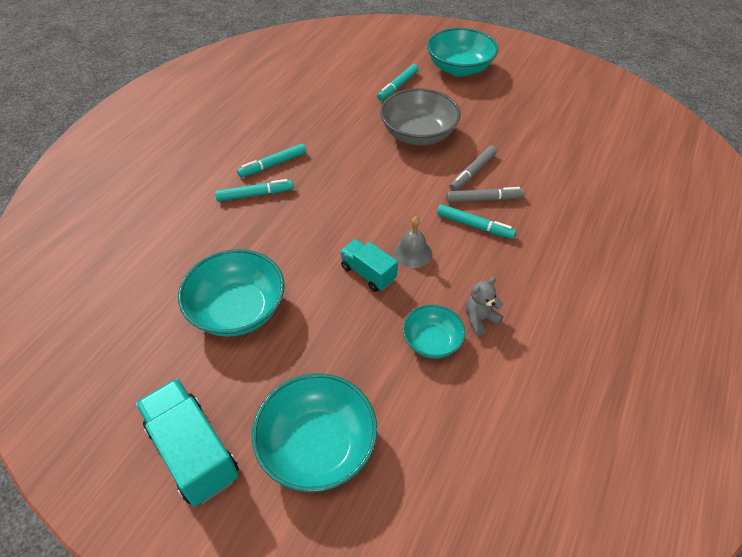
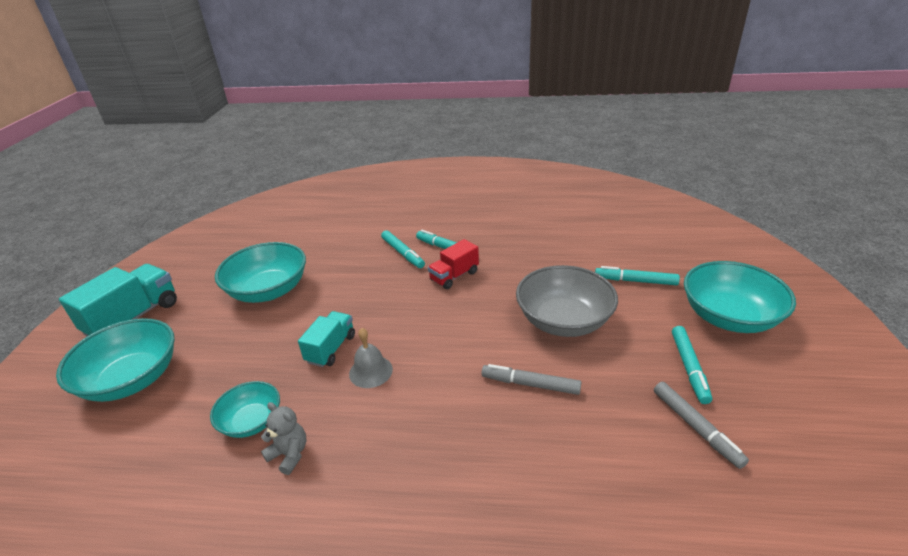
camera: 70 degrees right, 15 degrees down
(320, 172) = (454, 276): none -> red truck
(474, 225) = (436, 410): turquoise marker -> turquoise marker (689, 367)
(483, 199) = (487, 407): grey marker -> grey marker (695, 427)

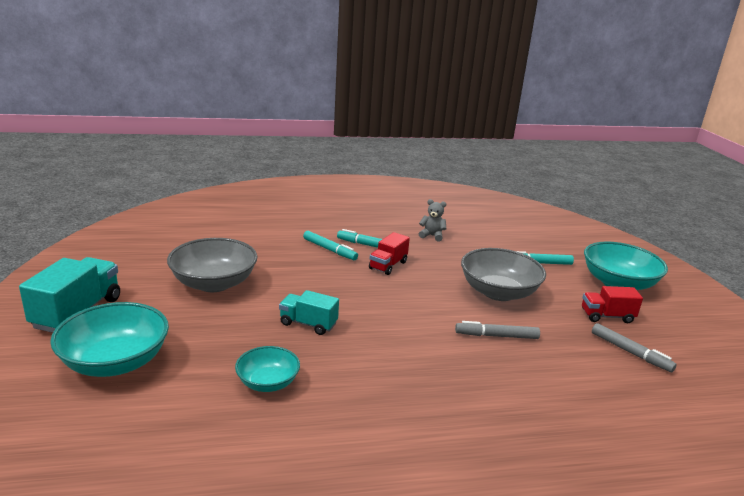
camera: 20 degrees left, 10 degrees down
(268, 290) = (214, 283): turquoise bowl -> grey bowl
(289, 454) = (320, 402): grey teddy bear -> grey teddy bear (432, 236)
(331, 348) = (308, 324): turquoise truck -> turquoise truck turned 75 degrees counterclockwise
(370, 371) = (356, 337): grey bell -> none
(689, 367) = (607, 316): turquoise marker -> red truck

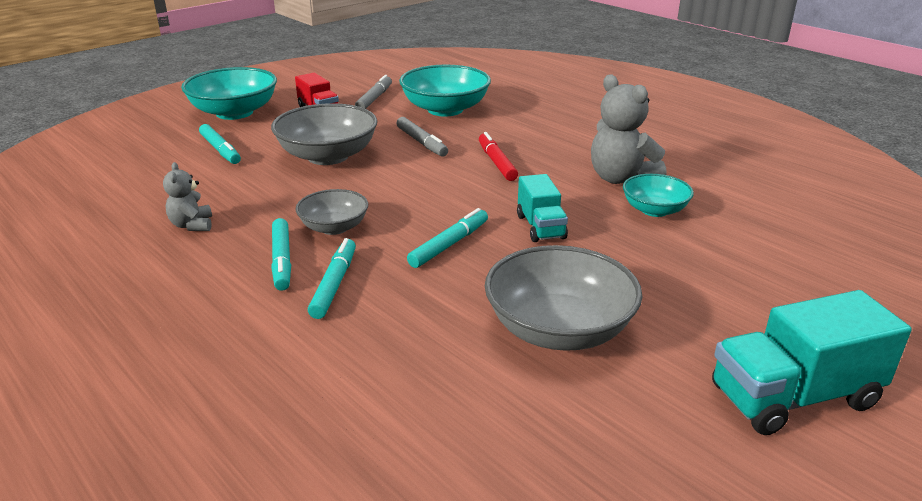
camera: 120 degrees left, 5 degrees up
(115, 362) = (784, 300): turquoise bowl -> turquoise bowl (445, 109)
(327, 287) = (448, 245): none -> turquoise marker
(332, 398) = (621, 179): none -> grey teddy bear
(388, 265) = (334, 227): red truck -> grey bowl
(425, 352) = (496, 163): none -> red marker

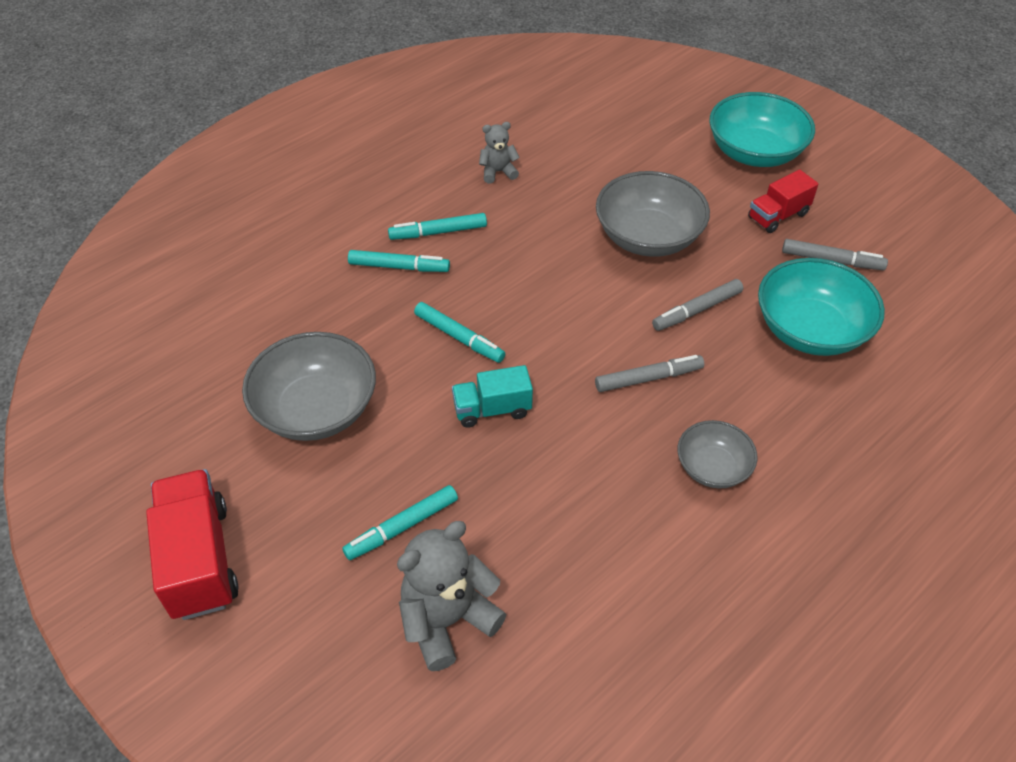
camera: 90 degrees right, 20 degrees up
(220, 150) = (653, 160): turquoise marker -> turquoise marker (403, 527)
(334, 227) = (493, 257): grey bowl -> grey bowl (712, 467)
(496, 163) = (647, 378): red marker -> grey marker
(621, 179) = (614, 499): grey teddy bear -> grey teddy bear (447, 620)
(654, 210) = (531, 520): turquoise bowl -> none
(793, 397) = (199, 560): turquoise truck -> red truck

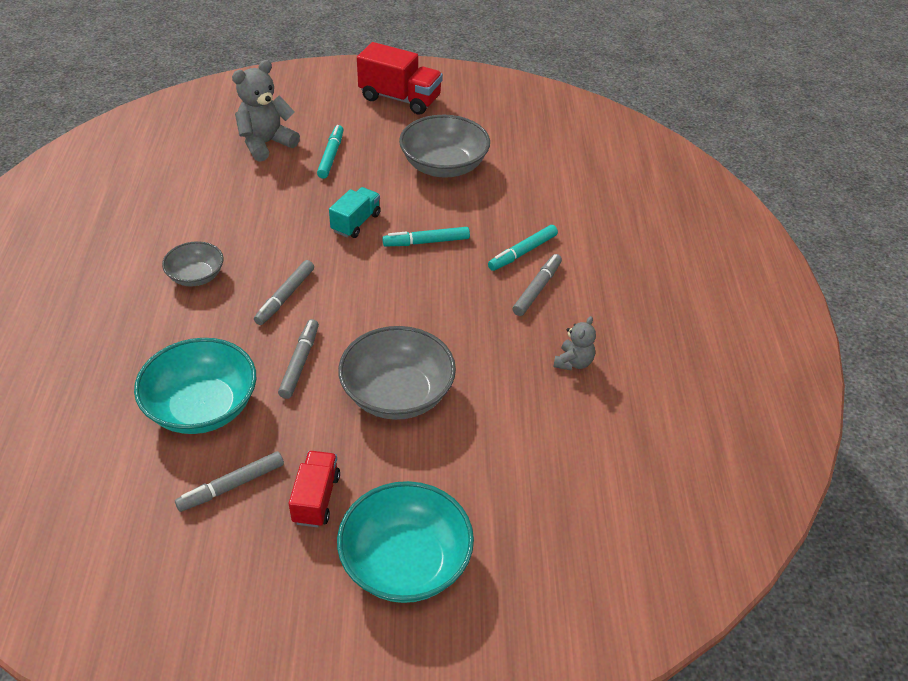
camera: 130 degrees right, 5 degrees down
(439, 232) = (537, 289): turquoise marker -> grey marker
(447, 620) = (266, 144): grey teddy bear -> grey teddy bear turned 135 degrees counterclockwise

